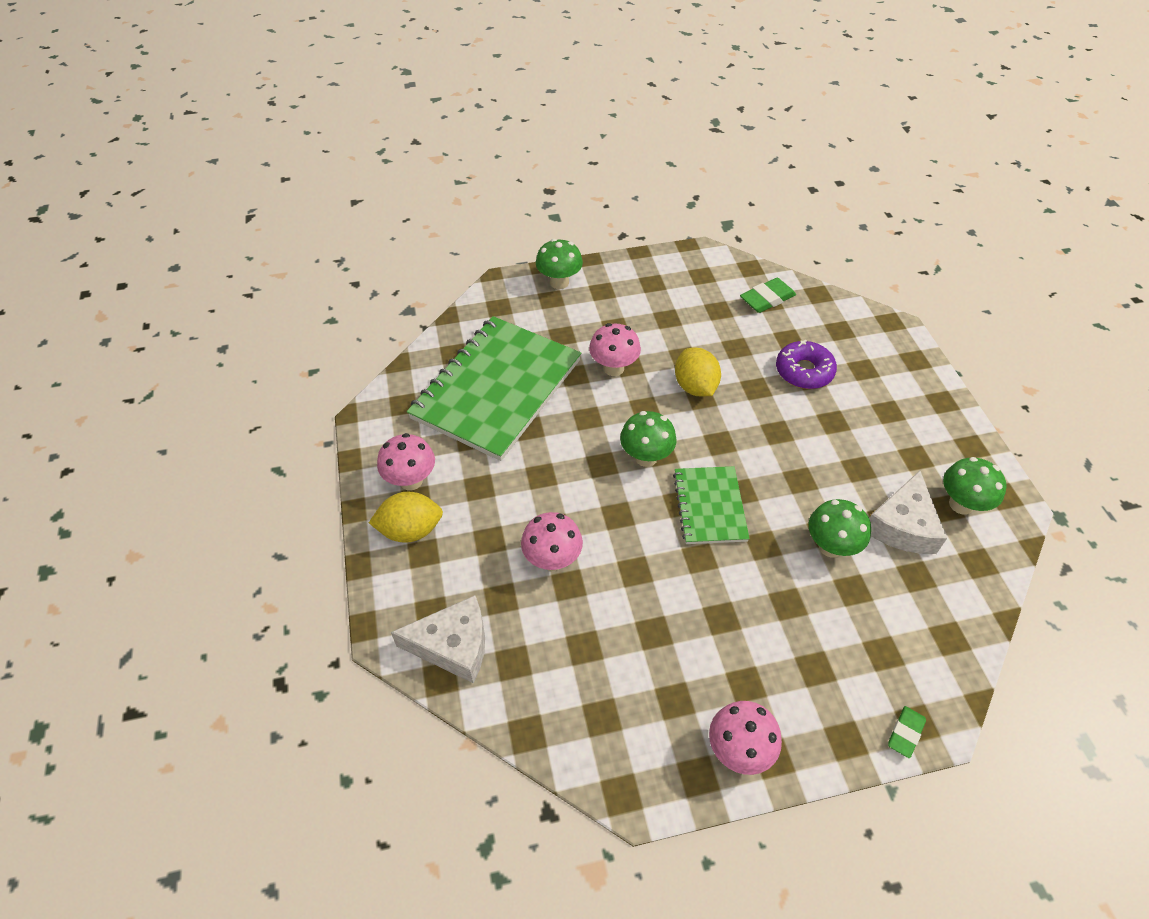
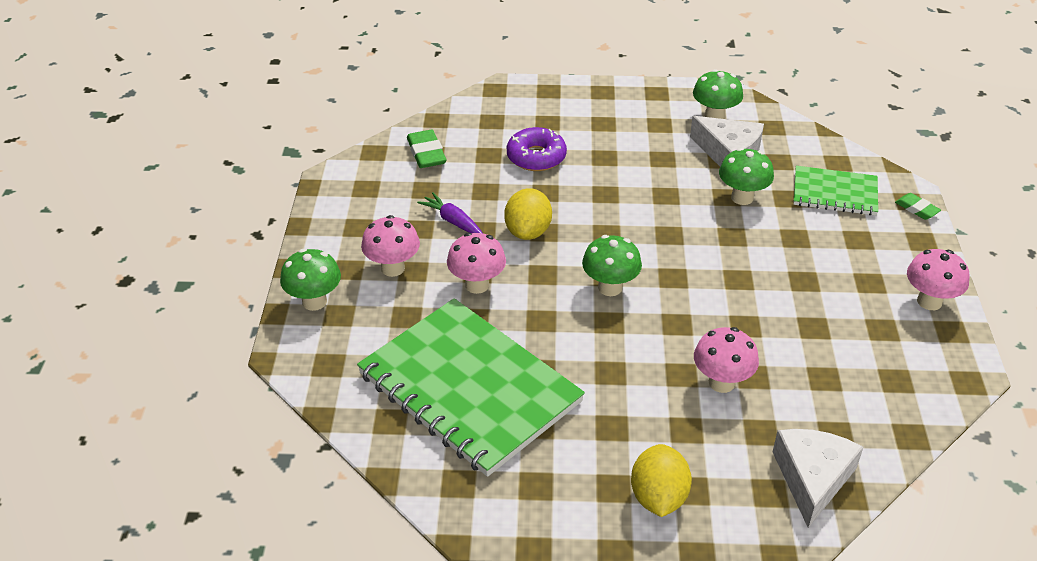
camera: 75 degrees left, 10 degrees down
(411, 480) = (586, 488): pink mushroom -> pink mushroom (393, 268)
(685, 336) = (453, 221): none -> purple carrot
(695, 387) = (528, 232): yellow lemon -> yellow lemon turned 75 degrees counterclockwise
(709, 506) = (682, 258): green notebook -> green notebook (834, 193)

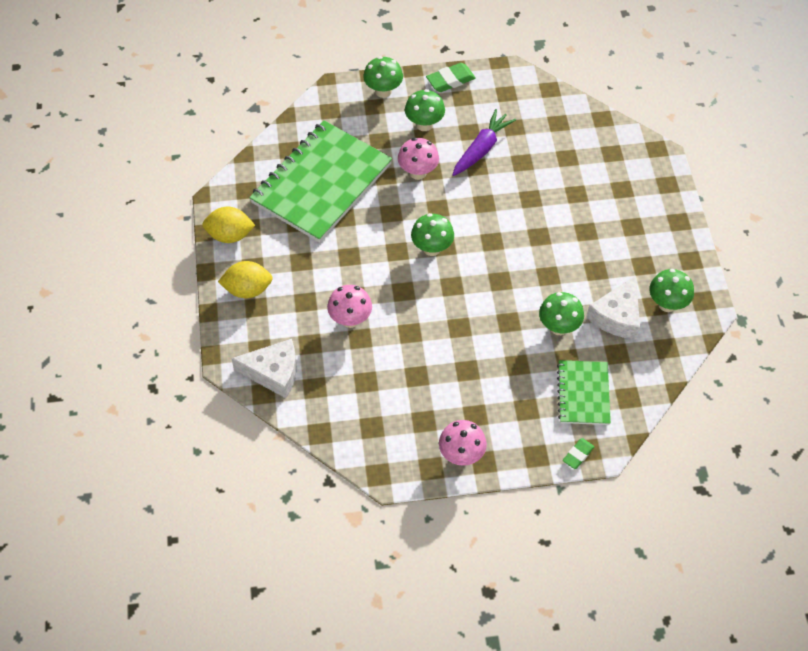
camera: 80 degrees right, 15 degrees up
(393, 268) = (424, 124): pink mushroom -> green mushroom
(426, 153) = (557, 120): green eraser -> green eraser (450, 80)
(453, 221) = (481, 149): purple carrot -> purple carrot, size x1.51
(528, 232) = (481, 194): yellow lemon -> yellow lemon (230, 235)
(536, 157) = (572, 187): purple donut -> none

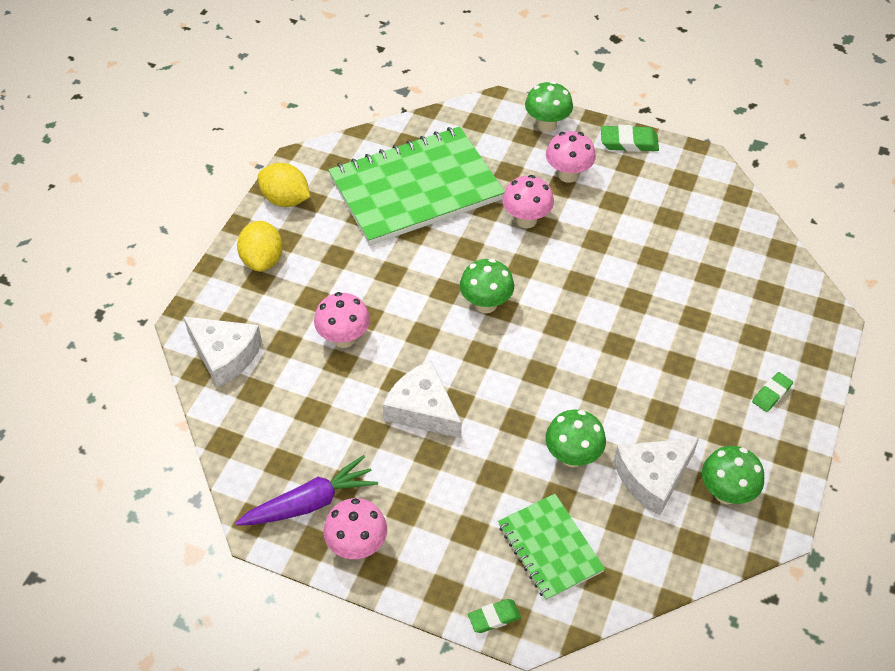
camera: 30 degrees right, 5 degrees down
(247, 290) = (262, 260): yellow lemon -> yellow lemon turned 60 degrees clockwise
(424, 124) = (568, 175): green mushroom -> pink mushroom
(440, 343) = (423, 409): none -> white cheese
(481, 149) = (615, 225): purple carrot -> purple carrot (310, 502)
(583, 394) = (550, 548): green notebook -> green notebook turned 60 degrees counterclockwise
(655, 224) = (771, 394): none -> green eraser

